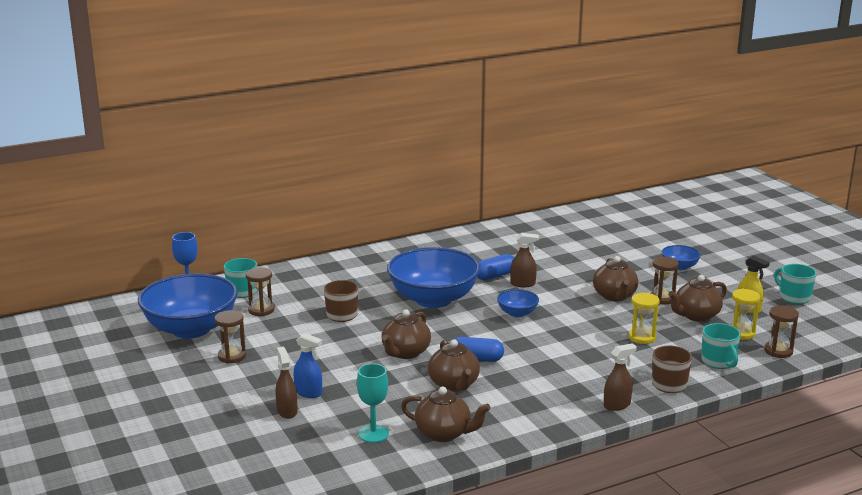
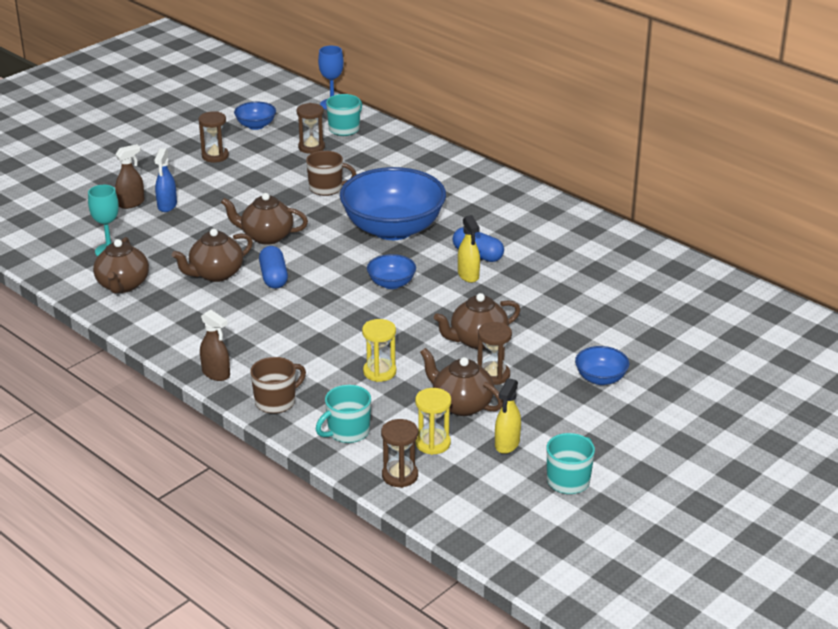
camera: 70 degrees right, 10 degrees up
(191, 329) = (256, 125): blue bowl -> blue bowl, size x0.44
(523, 284) = (468, 275): brown spray bottle -> yellow spray bottle

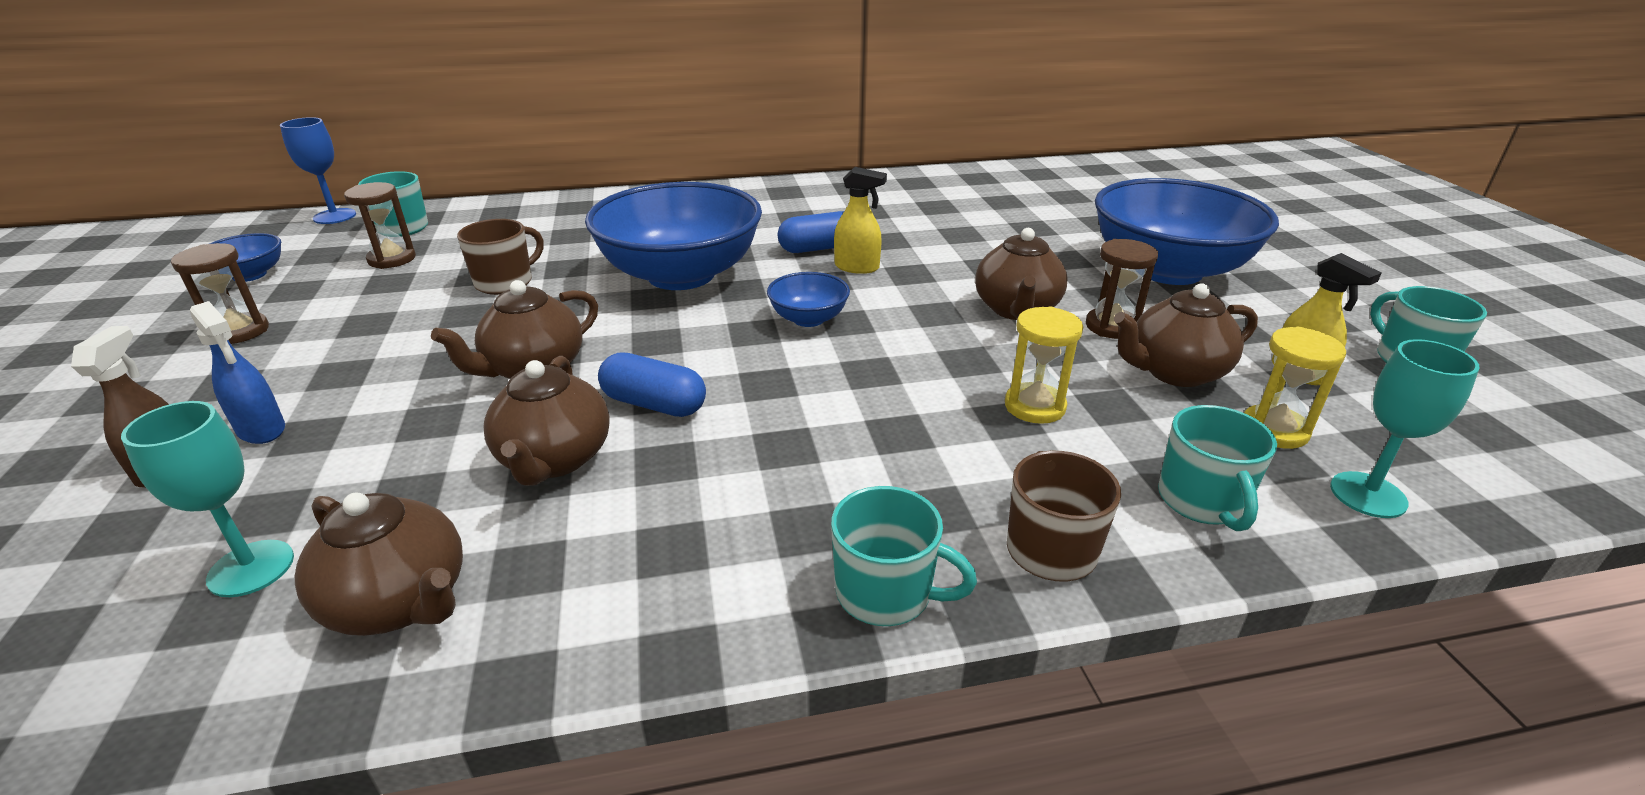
camera: 55 degrees left, 0 degrees up
(216, 373) = (886, 593): brown spray bottle -> turquoise mug
(400, 476) = (1368, 495): brown hourglass -> turquoise goblet
(600, 378) = (1168, 270): blue bowl -> blue bowl, size x2.26

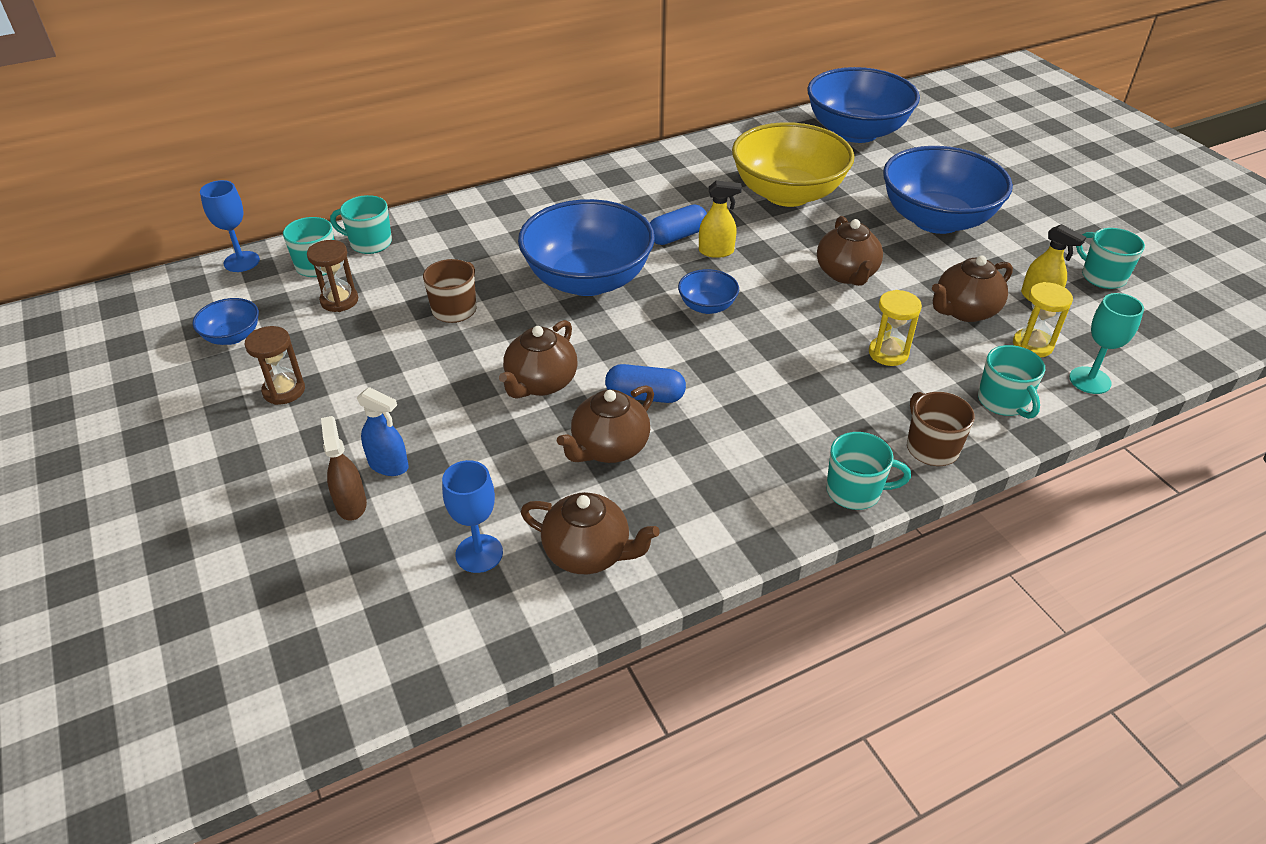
camera: 15 degrees left, 10 degrees up
(251, 568) = (479, 553): turquoise goblet -> blue goblet
(475, 216) = (370, 243): none -> turquoise mug
(555, 459) = (609, 448): brown teapot -> brown teapot turned 60 degrees clockwise
(979, 226) = (787, 194): none -> yellow bowl
(1094, 183) = (856, 132): none -> blue bowl
(1111, 326) = (914, 279): brown hourglass -> none

